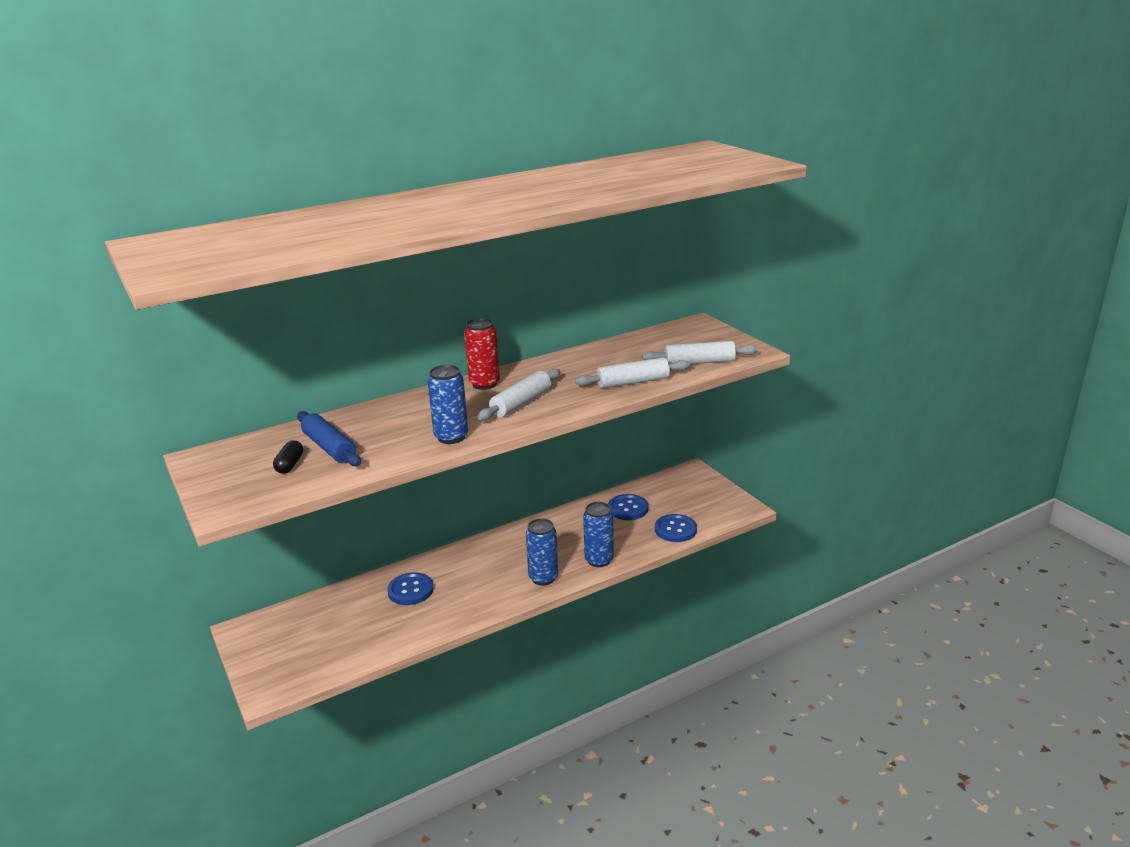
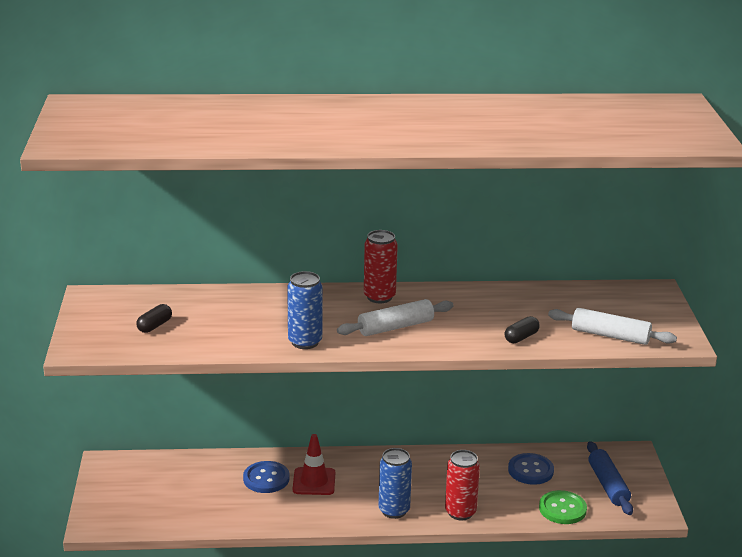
camera: 25 degrees right, 0 degrees up
(329, 447) = (197, 319): blue rolling pin -> blue rolling pin (608, 485)
(456, 578) = (314, 481): none -> red traffic cone
(599, 560) = (460, 512): blue can -> red can
(633, 382) = (521, 337): white rolling pin -> black capsule
(675, 529) = (562, 509): blue button -> green button

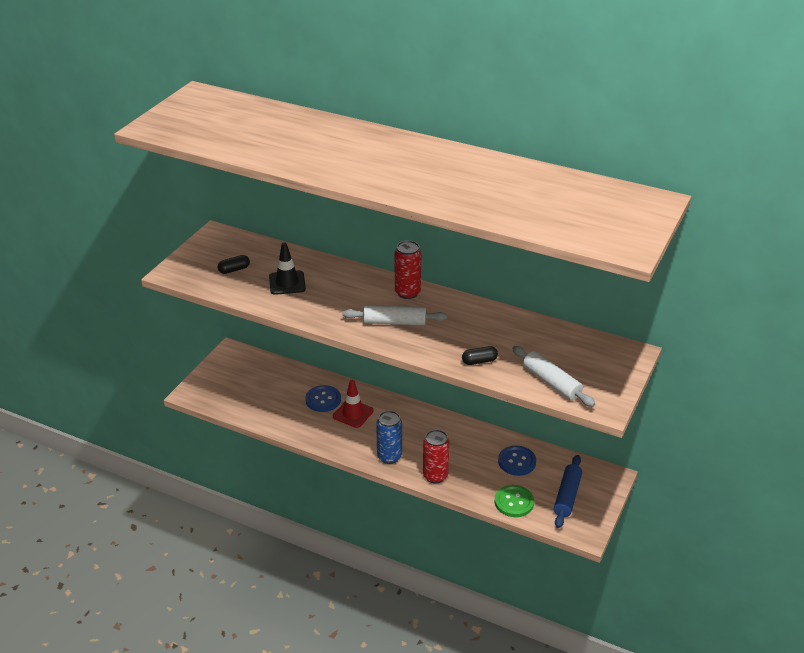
camera: 30 degrees right, 10 degrees up
(233, 322) = (287, 283): none -> black traffic cone
(305, 342) = (319, 314): blue can -> none

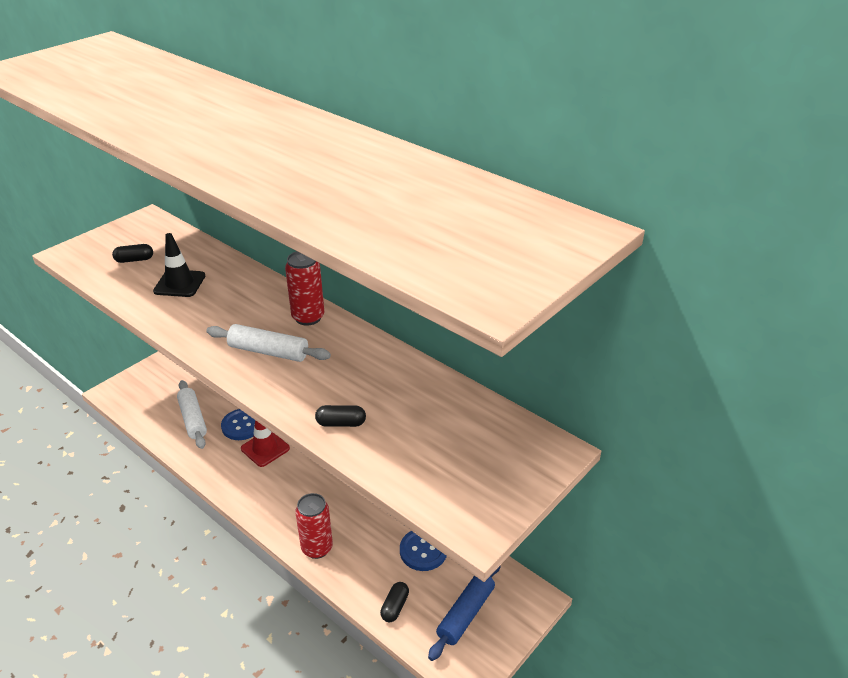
camera: 15 degrees right, 0 degrees up
(389, 456) = (277, 511): blue can -> none
(514, 502) = (395, 607): green button -> black capsule
(551, 382) = (419, 473): white rolling pin -> white rolling pin (193, 419)

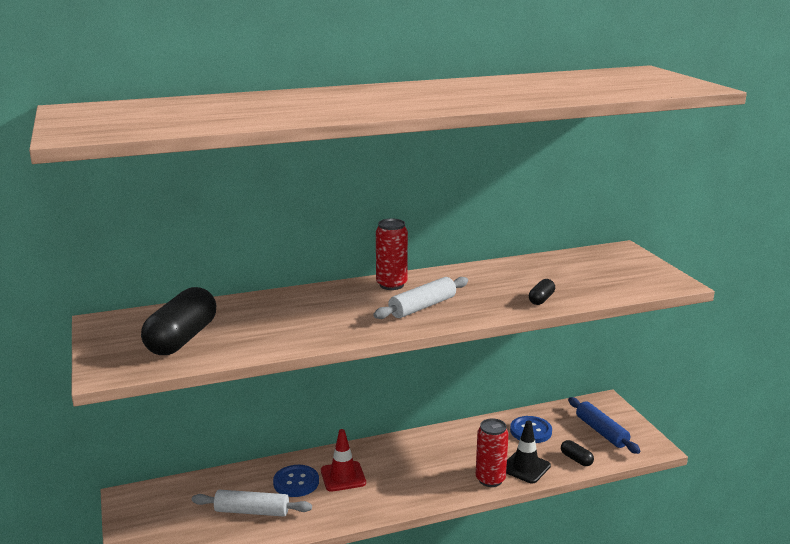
camera: 60 degrees left, 15 degrees down
(134, 260) = (182, 339): black capsule -> black capsule, size x2.21
(179, 284) = (263, 324): black traffic cone -> black traffic cone (525, 467)

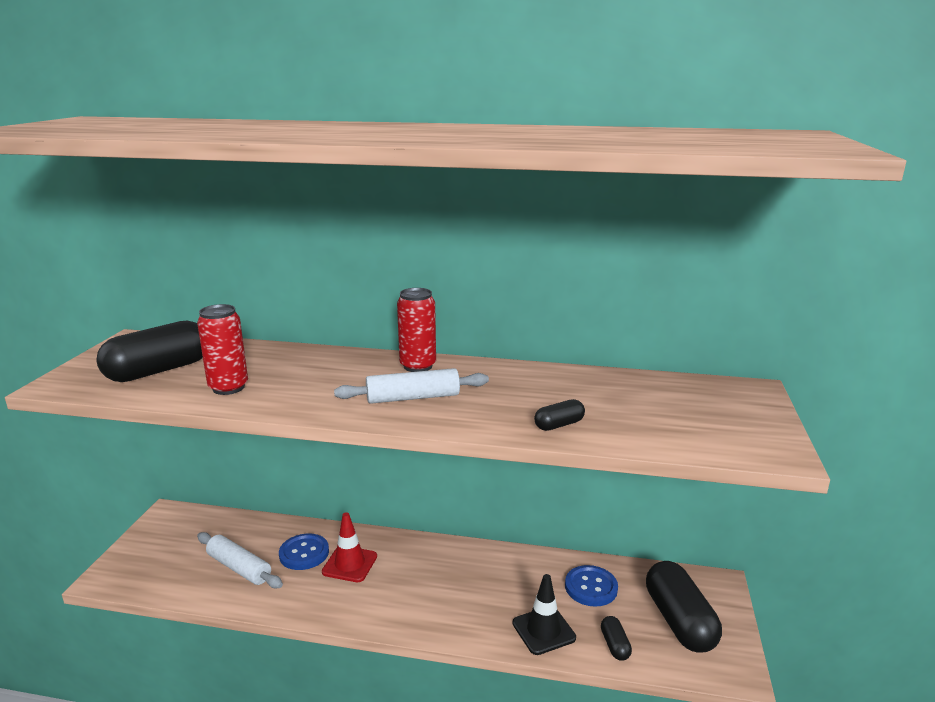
camera: 30 degrees right, 0 degrees up
(490, 479) = (490, 629): red can -> red can (228, 388)
(601, 432) = (679, 621): blue rolling pin -> black capsule

